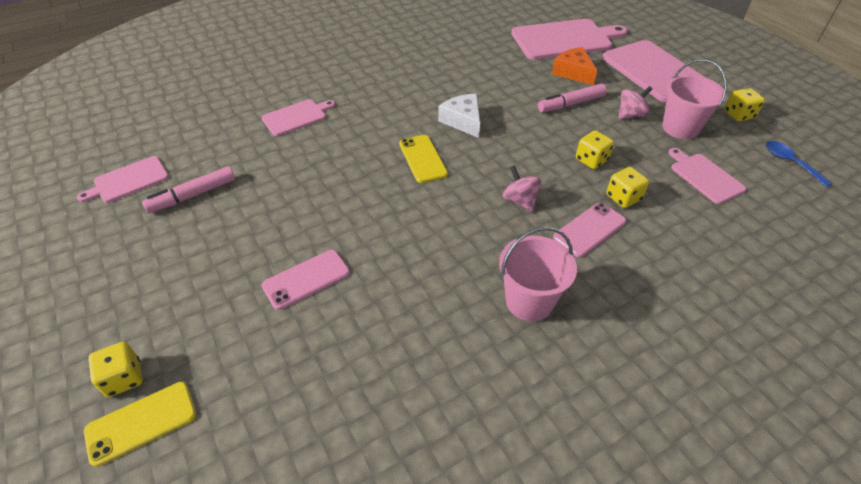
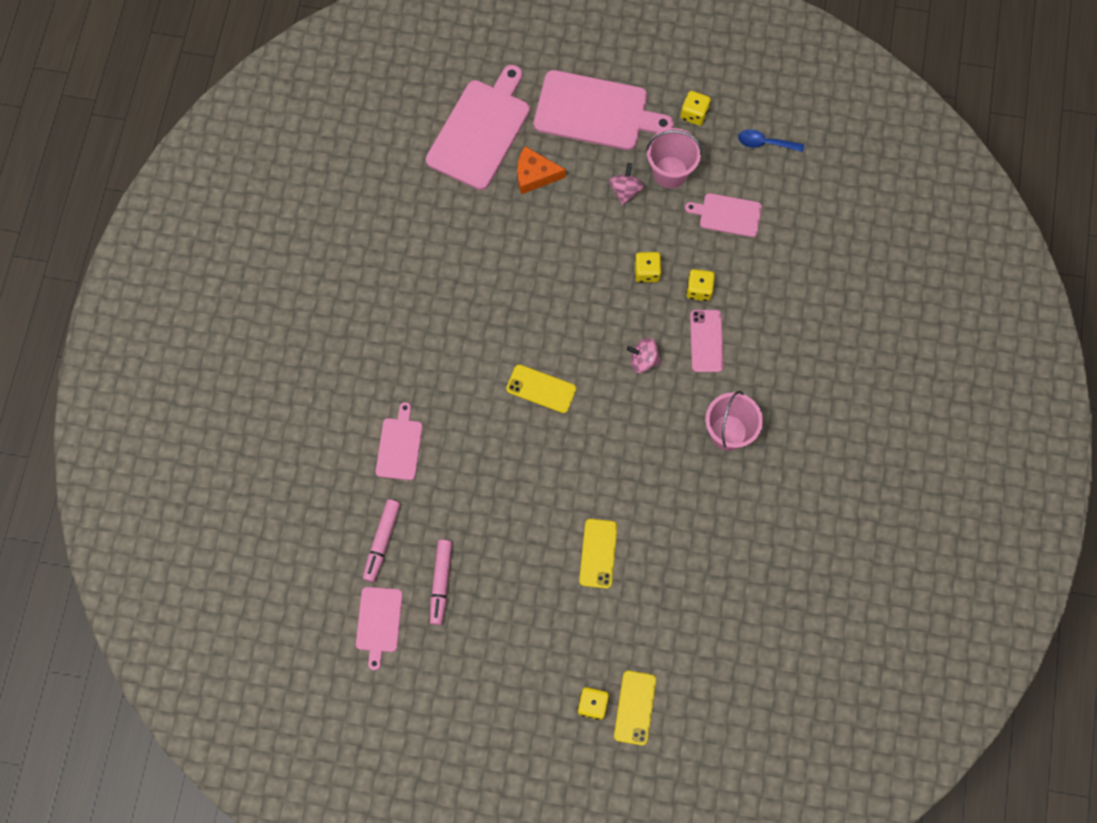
camera: 50 degrees left, 25 degrees up
(306, 279) = (598, 553): pink phone -> yellow phone
(463, 121) = (521, 321): white cheese -> none
(571, 104) = (573, 219): pink marker -> pink marker (382, 541)

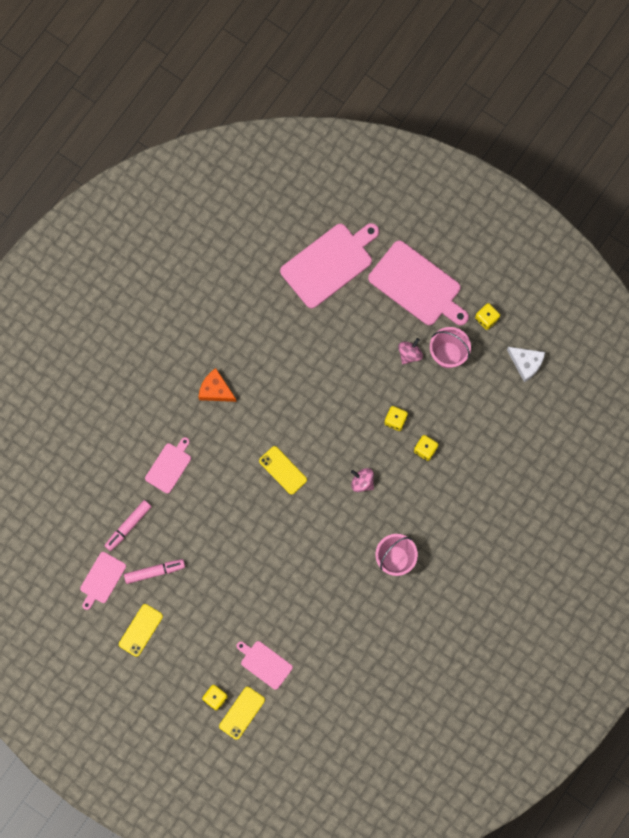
camera: 25 degrees right, 5 degrees up
(441, 582) = (154, 572): pink marker -> pink marker turned 135 degrees counterclockwise
(535, 175) = (351, 314): orange cheese -> orange cheese (215, 390)
(598, 553) = (267, 600): yellow phone -> yellow phone (141, 630)
(706, 341) = (412, 488): pink phone -> none
(727, 215) = (472, 404): pink cutting board -> pink cutting board (264, 663)
(765, 143) = (526, 363): blue spoon -> white cheese

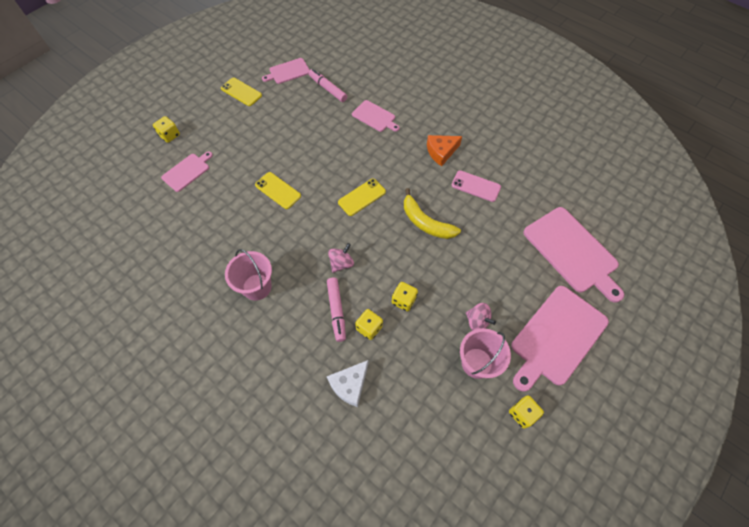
camera: 95 degrees right, 15 degrees down
(102, 579) = (288, 71): pink cutting board -> pink cutting board turned 60 degrees counterclockwise
(154, 572) = (287, 103): pink marker -> pink marker (336, 310)
(215, 390) = (441, 152): orange cheese -> orange cheese turned 150 degrees counterclockwise
(242, 713) = (150, 152): yellow phone -> yellow phone (278, 190)
(259, 353) = (476, 186): none -> pink phone
(308, 403) = (425, 222): none -> yellow banana
(526, 363) = (467, 459): white cheese -> white cheese (350, 385)

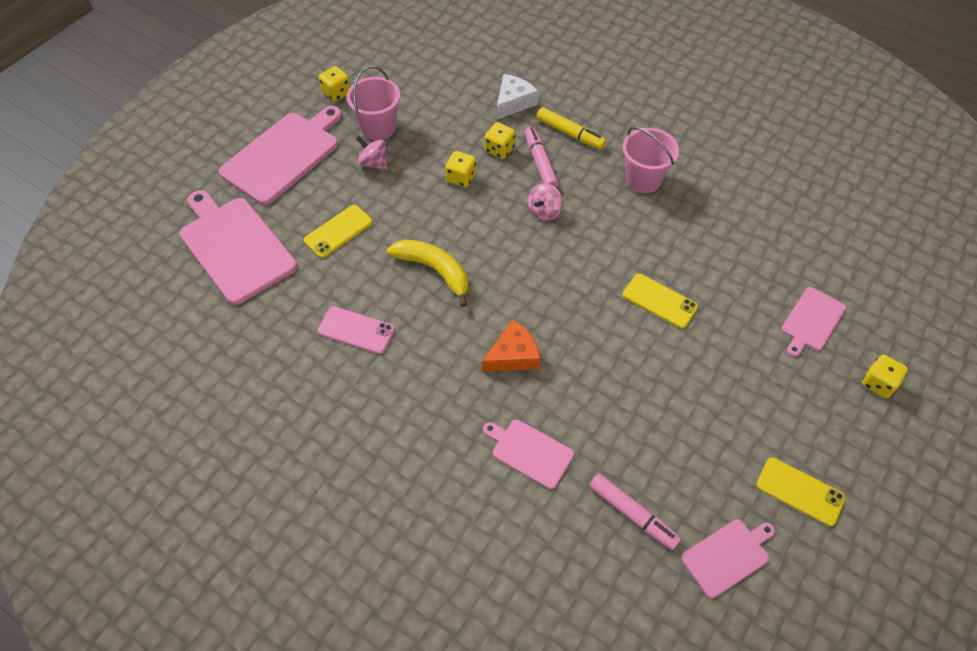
camera: 175 degrees right, 5 degrees down
(305, 341) = (569, 133): none -> yellow marker
(361, 197) = (531, 300): yellow phone -> yellow phone (338, 231)
(441, 152) = (408, 387): orange cheese -> orange cheese (513, 355)

